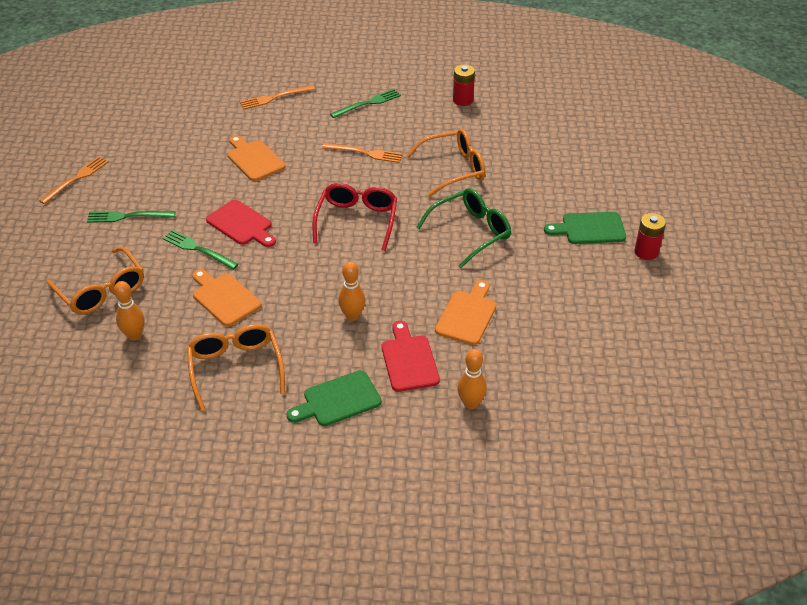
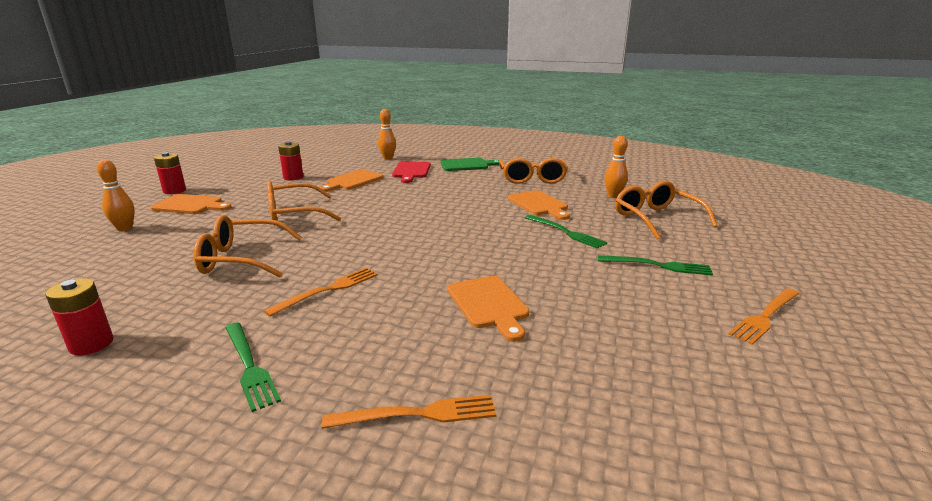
camera: 165 degrees left, 20 degrees down
(241, 224) = (518, 244): red cutting board -> none
(352, 316) = (437, 188): orange bowling pin -> orange bowling pin (125, 229)
(357, 220) = (392, 233): red glasses -> none
(365, 153) = (328, 290): orange fork -> orange fork turned 105 degrees clockwise
(368, 103) = (249, 366): green fork -> green fork turned 105 degrees counterclockwise
(471, 232) = (293, 214): green glasses -> orange glasses
(549, 310) = (293, 177): none -> red battery
(589, 228) = (190, 205): green cutting board -> orange cutting board

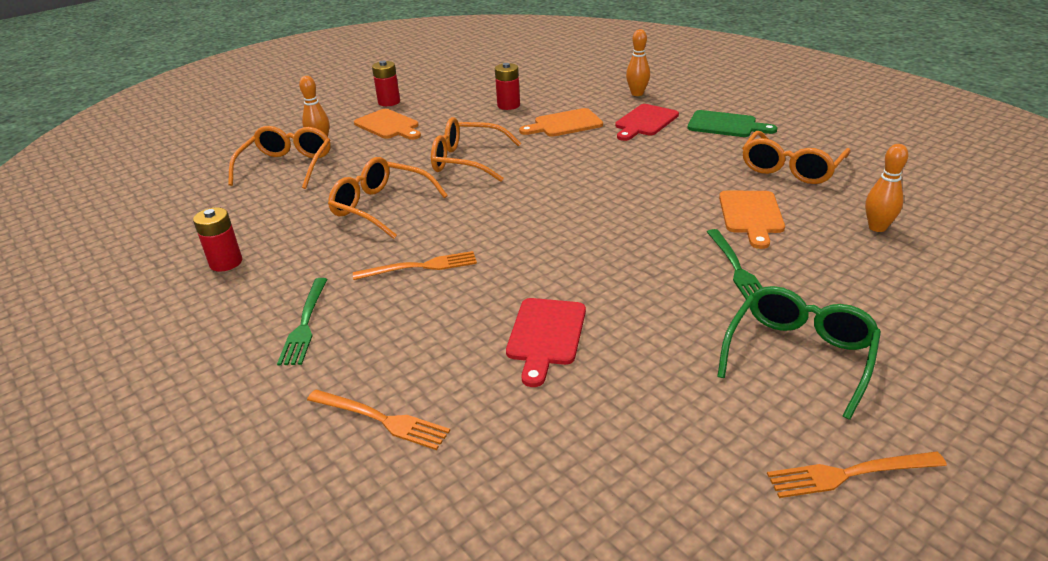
camera: 35 degrees right, 10 degrees up
(488, 304) = (545, 335): orange cutting board -> red cutting board
(656, 218) = (894, 283): orange glasses -> orange glasses (287, 166)
(658, 266) = (799, 355): green fork -> green glasses

